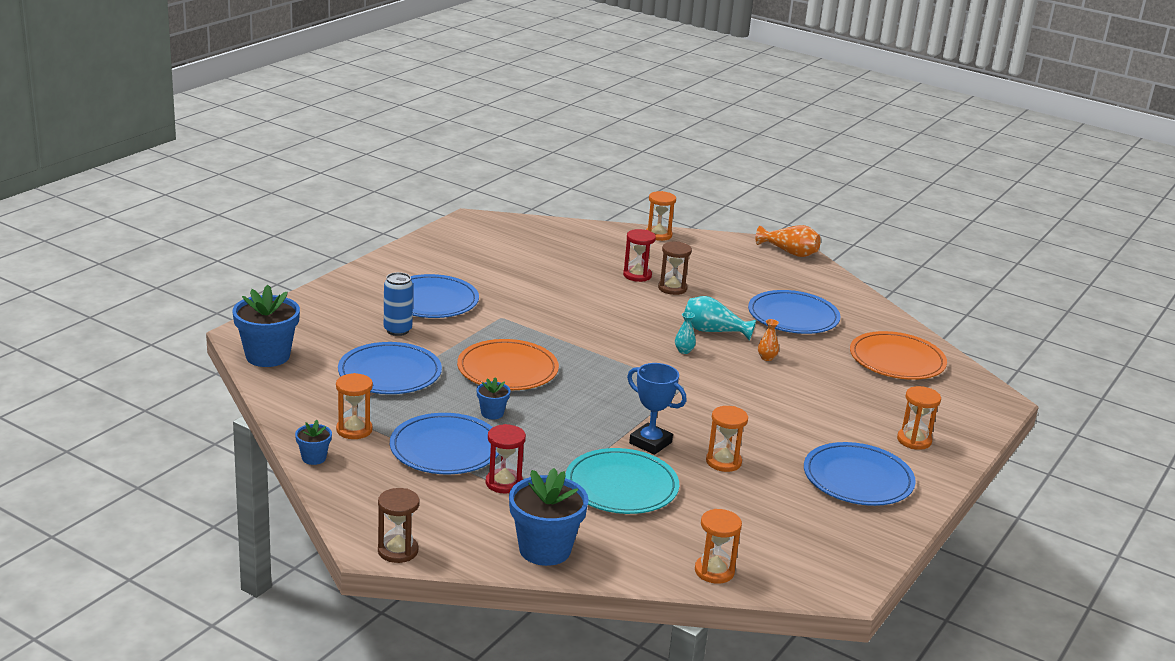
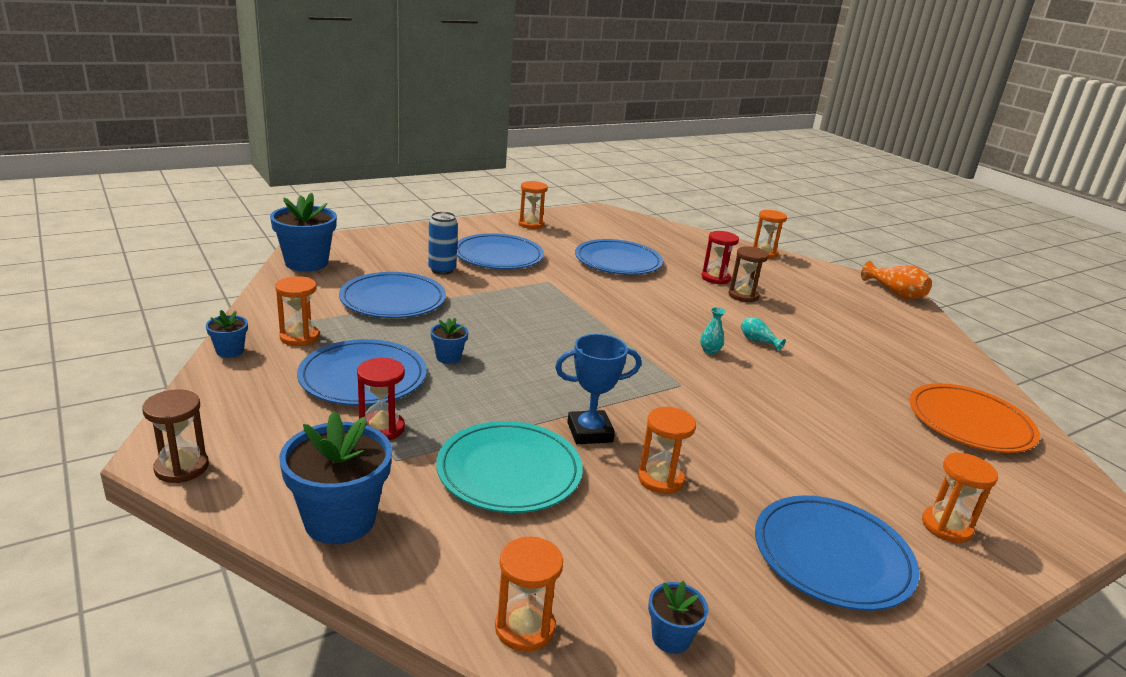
camera: 25 degrees right, 0 degrees up
(425, 255) = (531, 224): none -> orange hourglass
(507, 370) = (507, 324): orange plate -> none
(650, 443) = (589, 432): blue trophy -> blue trophy turned 75 degrees counterclockwise
(713, 331) = (758, 341): turquoise vase -> turquoise vase, size x0.57
(766, 358) = (802, 380): orange vase -> none
(793, 317) = (861, 349): blue plate -> blue plate (618, 261)
(797, 551) = (671, 638): none -> blue flower pot

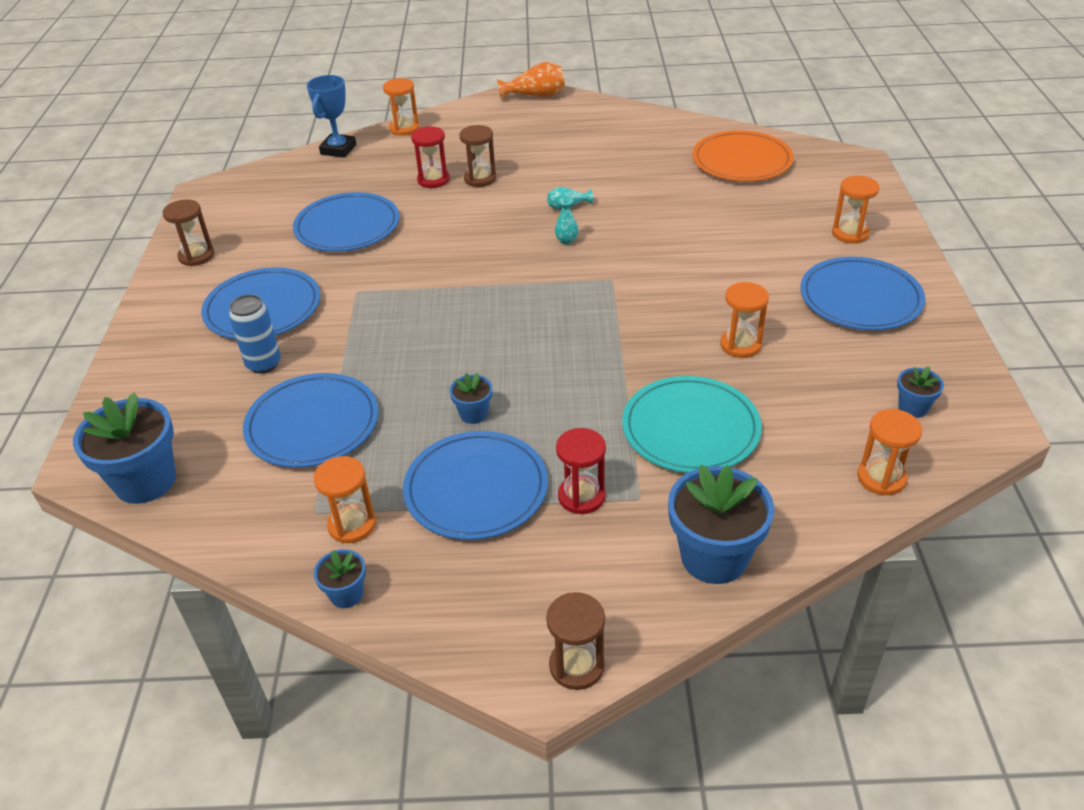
camera: 55 degrees left, 15 degrees up
(531, 224) = (196, 256): orange hourglass -> brown hourglass
(589, 432) = (656, 361): blue trophy -> blue trophy (338, 149)

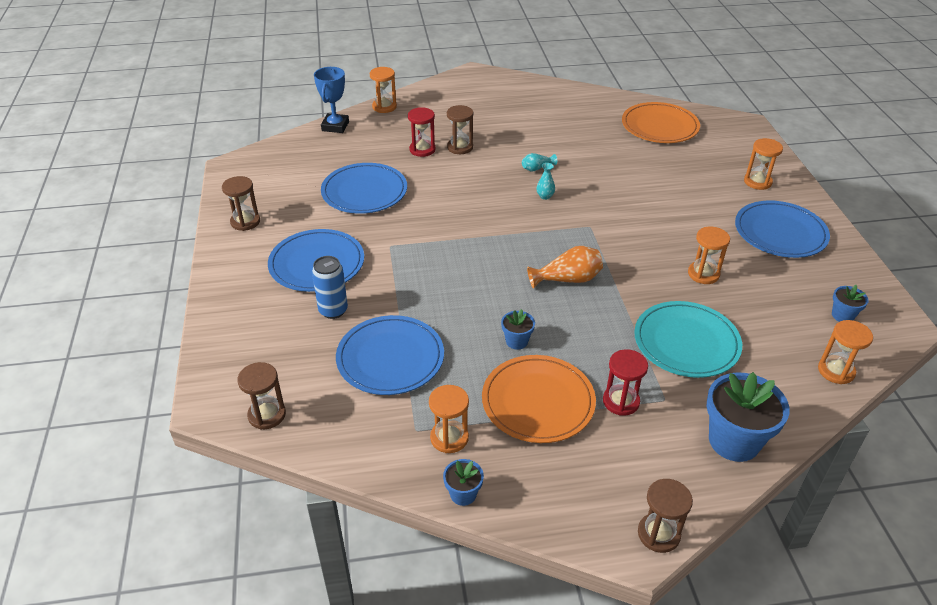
camera: 10 degrees left, 0 degrees up
(145, 481) = (267, 415): blue flower pot -> brown hourglass
(476, 489) = (538, 401): blue plate -> orange plate
(535, 96) = (482, 77): orange vase -> orange vase (567, 279)

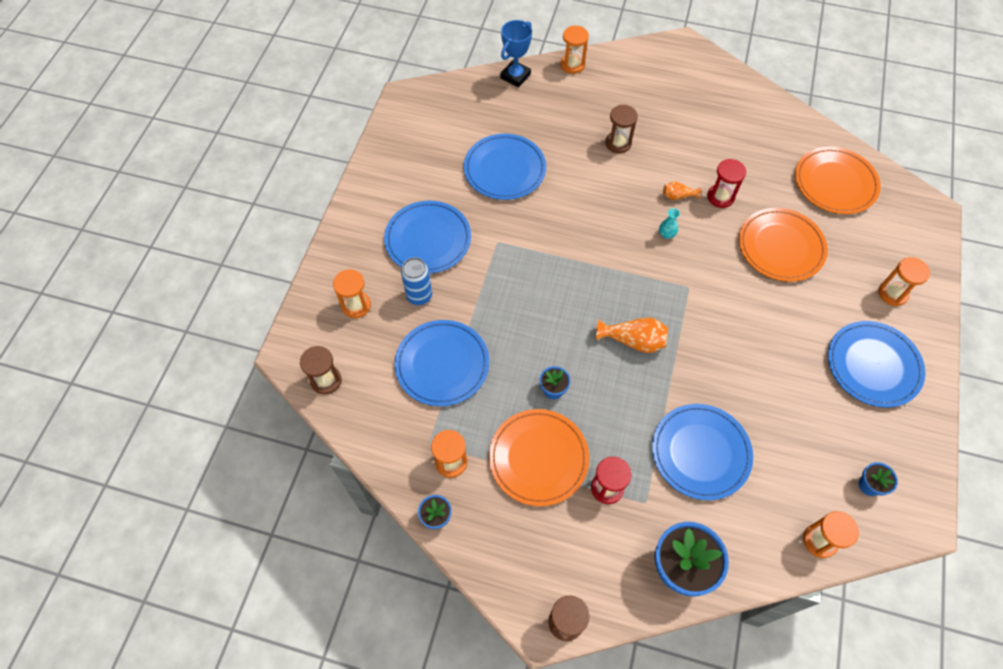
camera: 25 degrees right, 20 degrees up
(245, 222) = (389, 169): brown hourglass -> none
(422, 149) = (581, 134): red hourglass -> red hourglass (720, 197)
(537, 168) = (678, 196): turquoise vase -> orange vase
(647, 177) = (781, 247): none -> orange plate
(686, 342) = (700, 452): turquoise plate -> blue plate
(703, 274) = (764, 384): orange hourglass -> orange hourglass (356, 305)

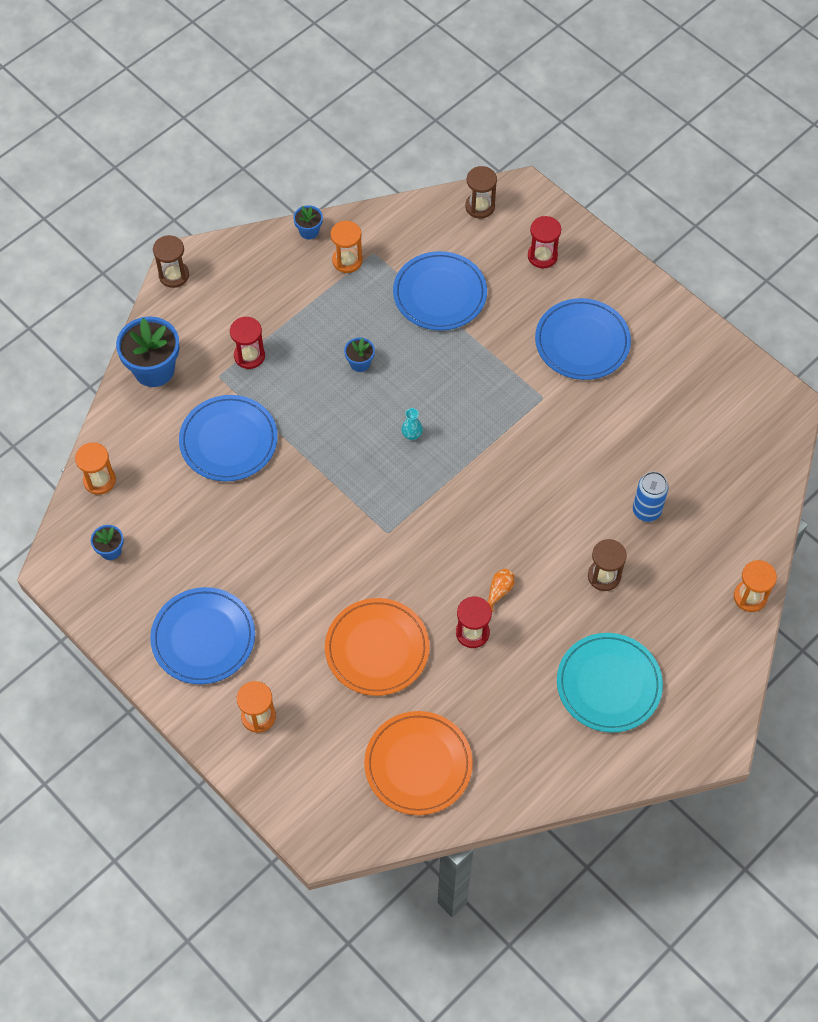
camera: 120 degrees right, 0 degrees up
(356, 305) = (542, 256): orange hourglass -> red hourglass
(419, 296) = (522, 307): blue can -> blue can (646, 511)
(504, 169) = (631, 449): blue plate -> none
(515, 76) = (763, 527): blue trophy -> none
(538, 458) = (308, 321): orange plate -> none
(633, 341) = (363, 452): orange vase -> none
(666, 234) = (459, 551): turquoise vase -> turquoise vase (412, 434)
(692, 109) = (608, 684): none -> turquoise plate

